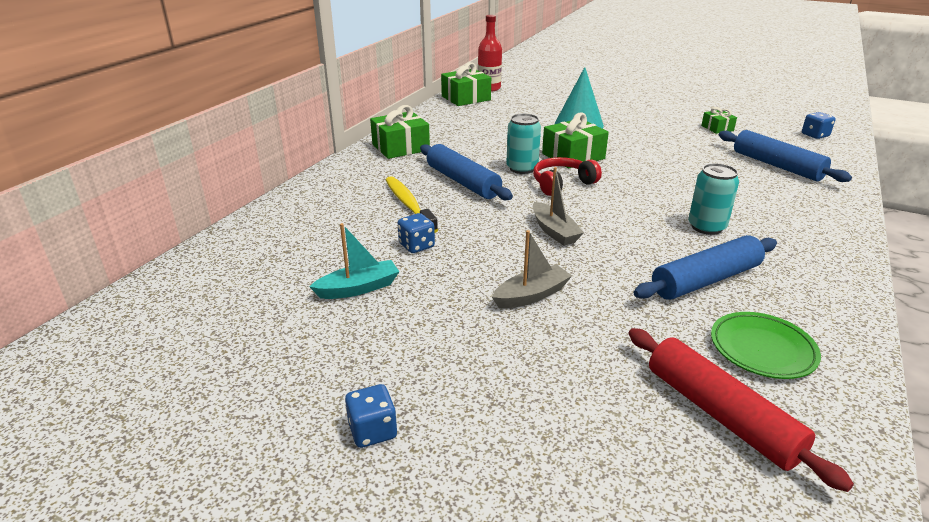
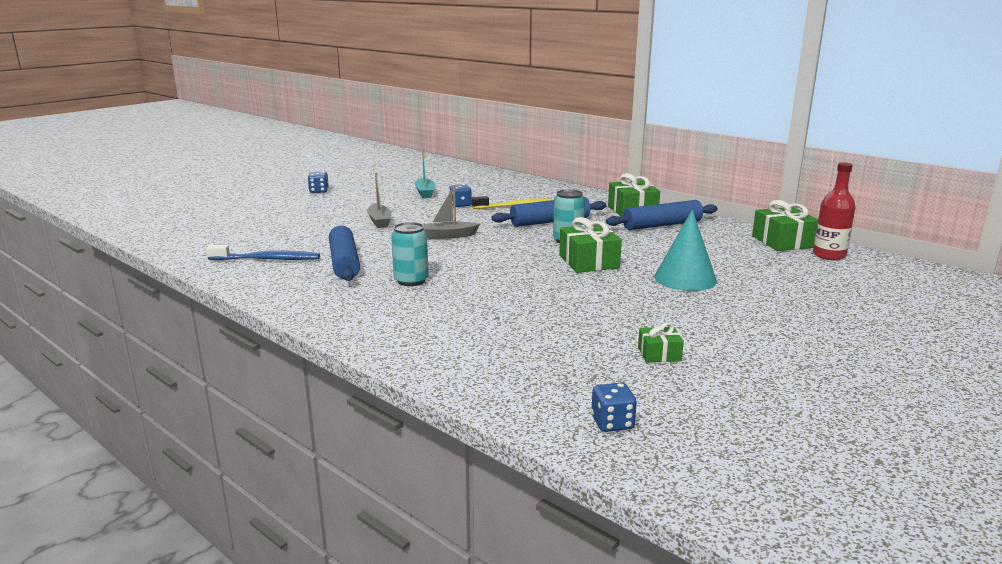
camera: 105 degrees right, 10 degrees down
(562, 184) = (527, 249): red headphones -> none
(720, 414) = (243, 240): red rolling pin -> none
(762, 349) = (267, 259): green plate -> blue toothbrush
(776, 166) = (514, 352): blue rolling pin -> blue rolling pin (662, 225)

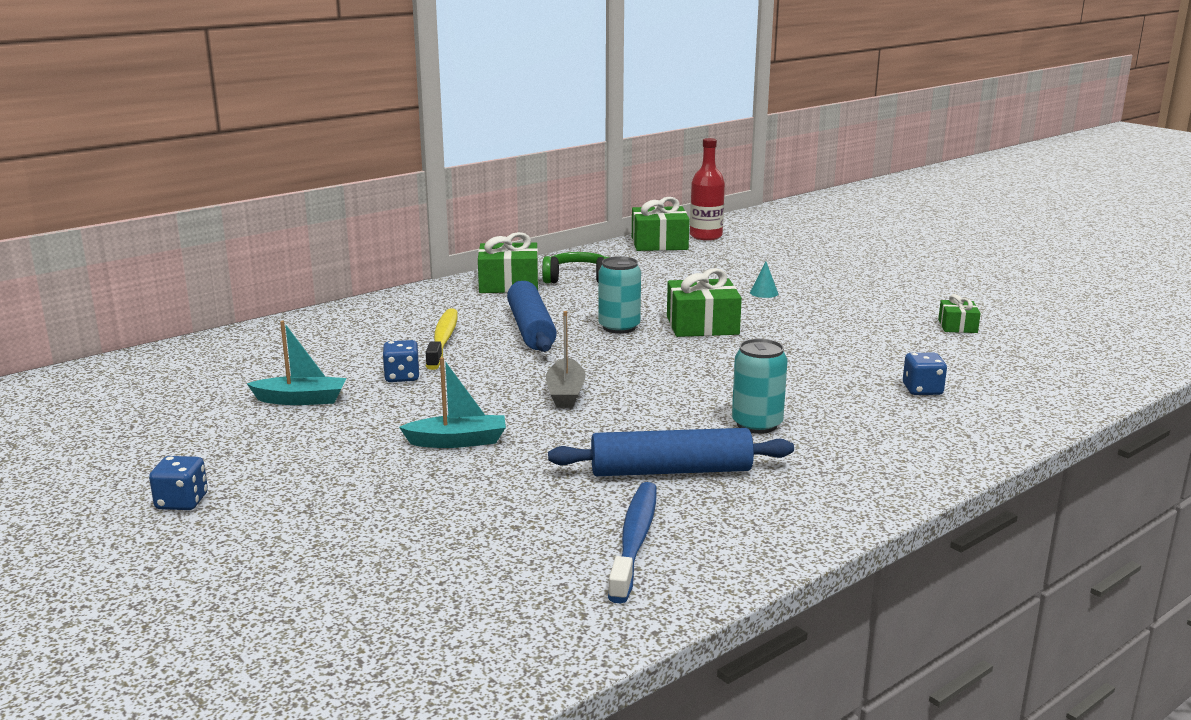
camera: 80 degrees left, 0 degrees up
(379, 221) = (458, 441): grey boat -> turquoise boat
(612, 423) = (1100, 357): blue dice -> blue dice (922, 390)
(662, 225) = (578, 279): blue rolling pin -> green headphones
(685, 278) = (764, 293): turquoise cone -> turquoise cone, size x0.41

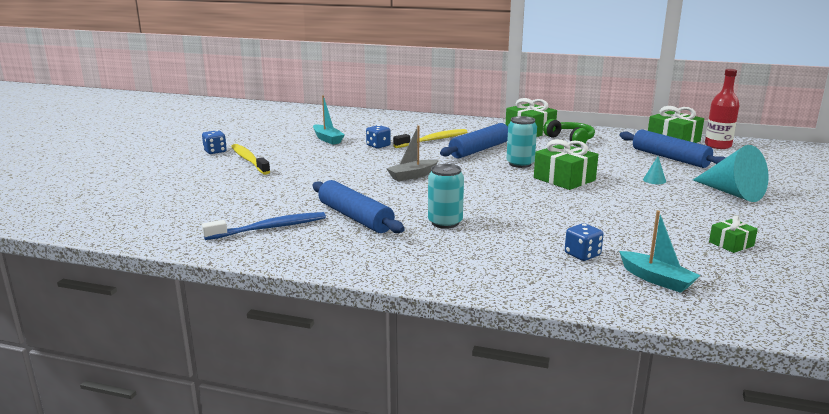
camera: 55 degrees right, 0 degrees up
(291, 484) = (249, 160): none -> yellow toothbrush
(458, 441) = (326, 172): turquoise boat -> turquoise boat (656, 279)
(710, 264) = (670, 158): none -> blue rolling pin
(839, 280) = (732, 193): none -> turquoise cone

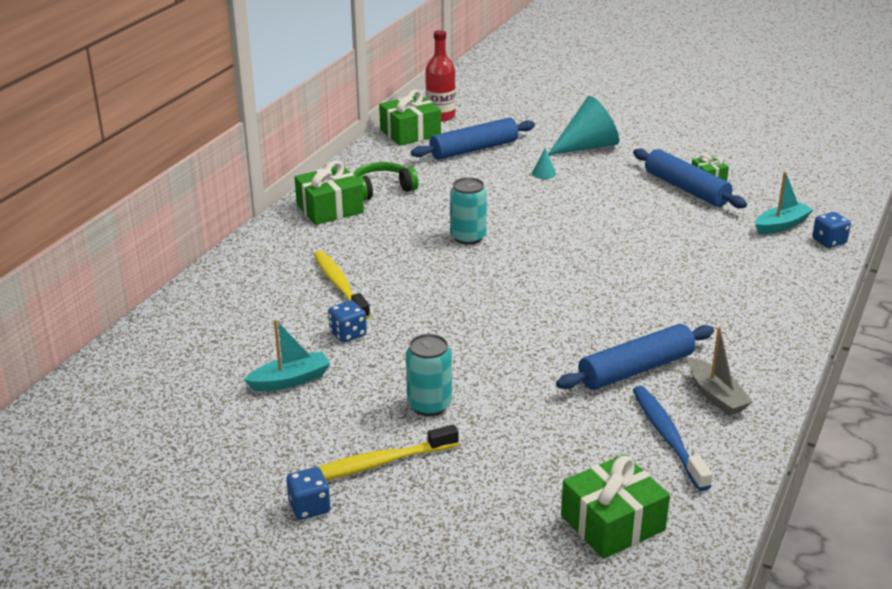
camera: 80 degrees left, 10 degrees up
(412, 175) = (493, 316): grey boat -> grey boat (716, 396)
(445, 222) = (655, 310): turquoise can -> turquoise can (429, 405)
(479, 149) = (399, 256): blue rolling pin -> blue rolling pin (686, 189)
(564, 179) = (529, 220): green gift -> green gift (612, 523)
(582, 255) = (734, 248): blue dice -> blue dice (829, 241)

